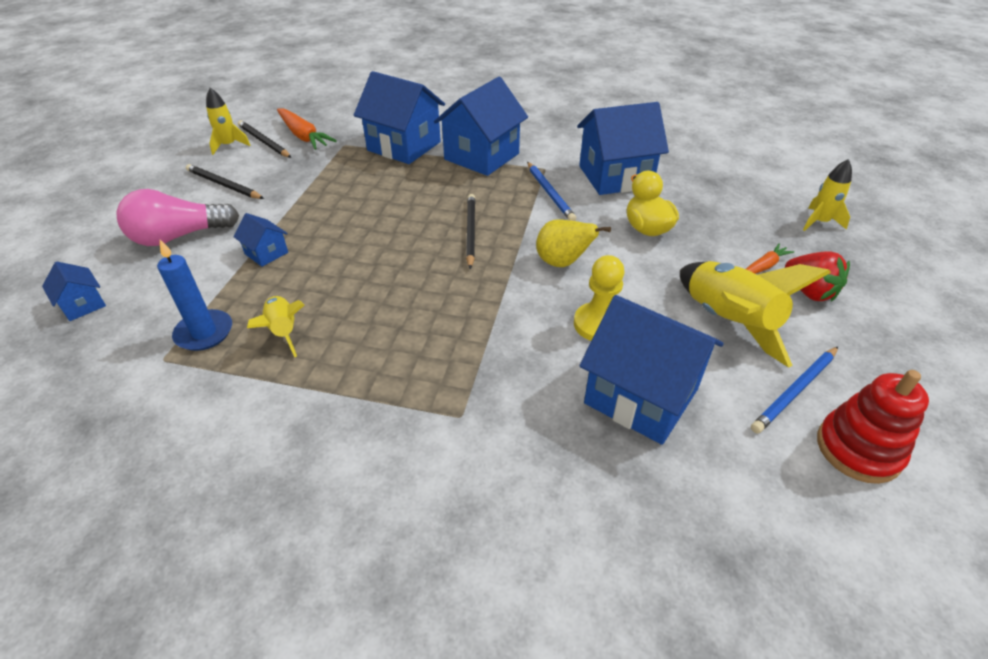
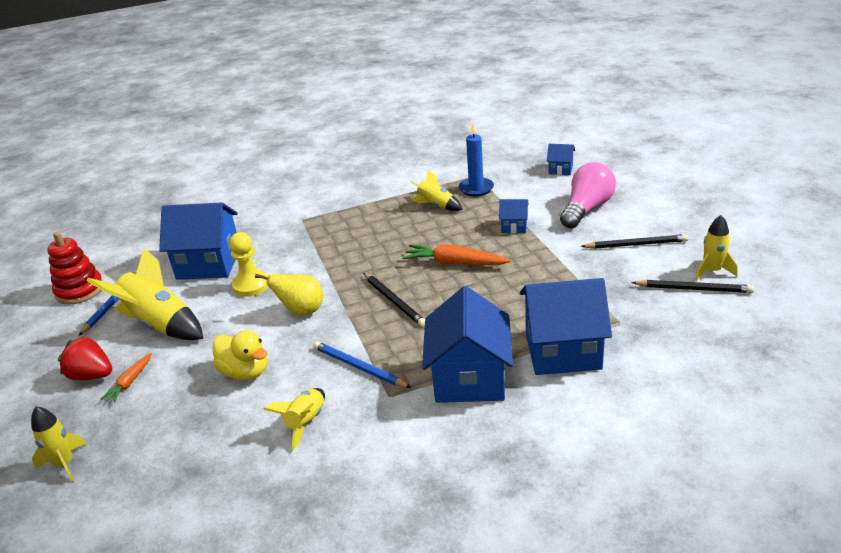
camera: 150 degrees right, 10 degrees down
(303, 136) = (675, 312): orange carrot -> orange carrot (455, 263)
(615, 176) = (306, 422): blue house -> yellow rocket

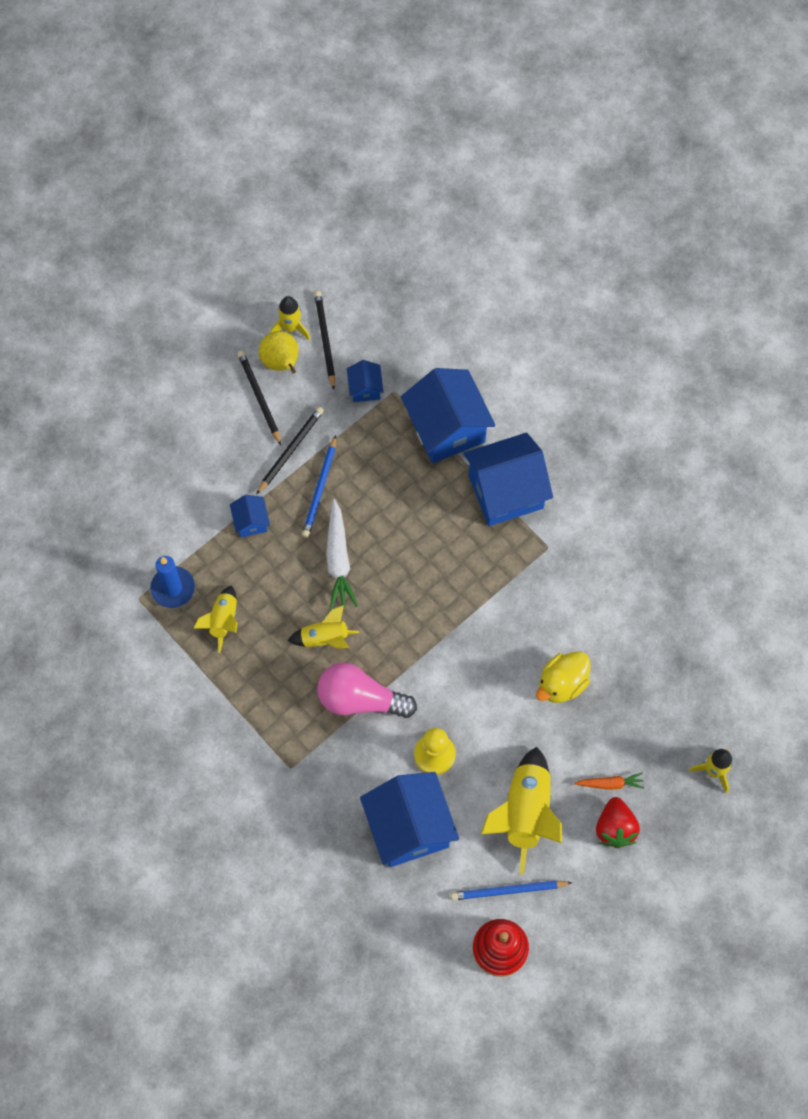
camera: 115 degrees left, 35 degrees up
(245, 372) = (562, 684): yellow duck -> yellow duck turned 150 degrees counterclockwise
(301, 311) = (461, 678): yellow pear -> yellow pear (281, 363)
(306, 422) = (600, 600): yellow rocket -> yellow rocket (325, 638)
(359, 367) = (522, 586): blue pencil -> blue pencil (320, 489)
(394, 301) = (419, 595): black pencil -> black pencil (290, 450)
(455, 263) = (338, 560): orange carrot -> white carrot
(560, 169) = (105, 504): blue house -> blue house (365, 388)
(586, 209) = (196, 457): pink light bulb -> pink light bulb (360, 699)

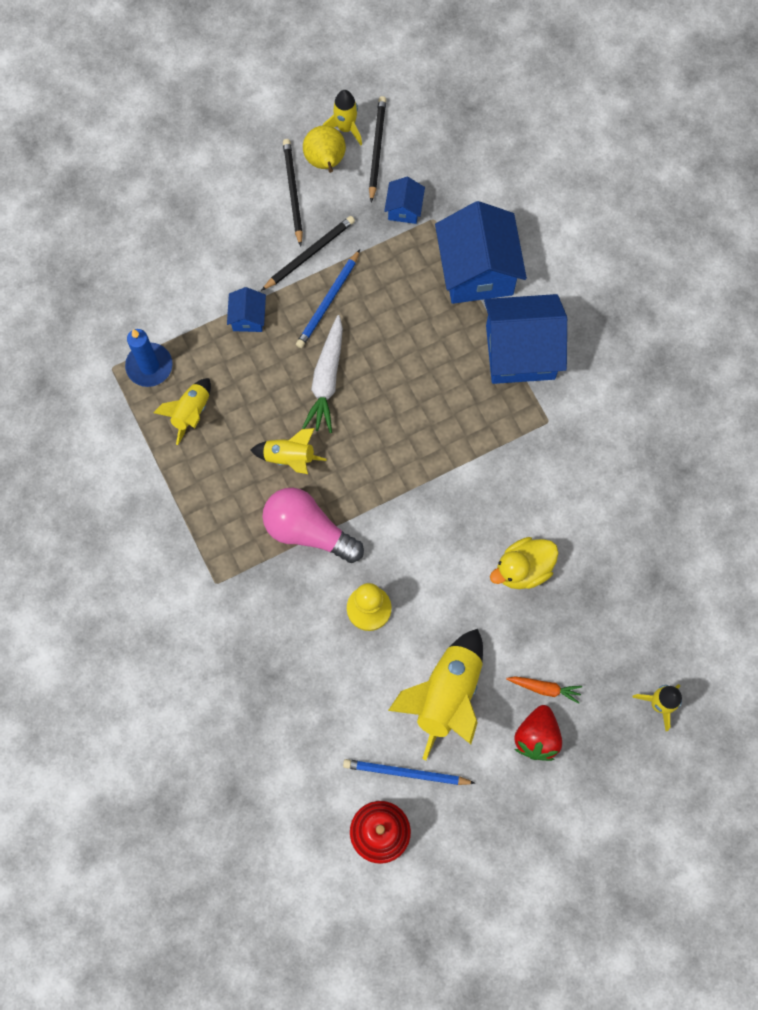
camera: 15 degrees right, 5 degrees up
(409, 828) = (320, 679): blue house -> none

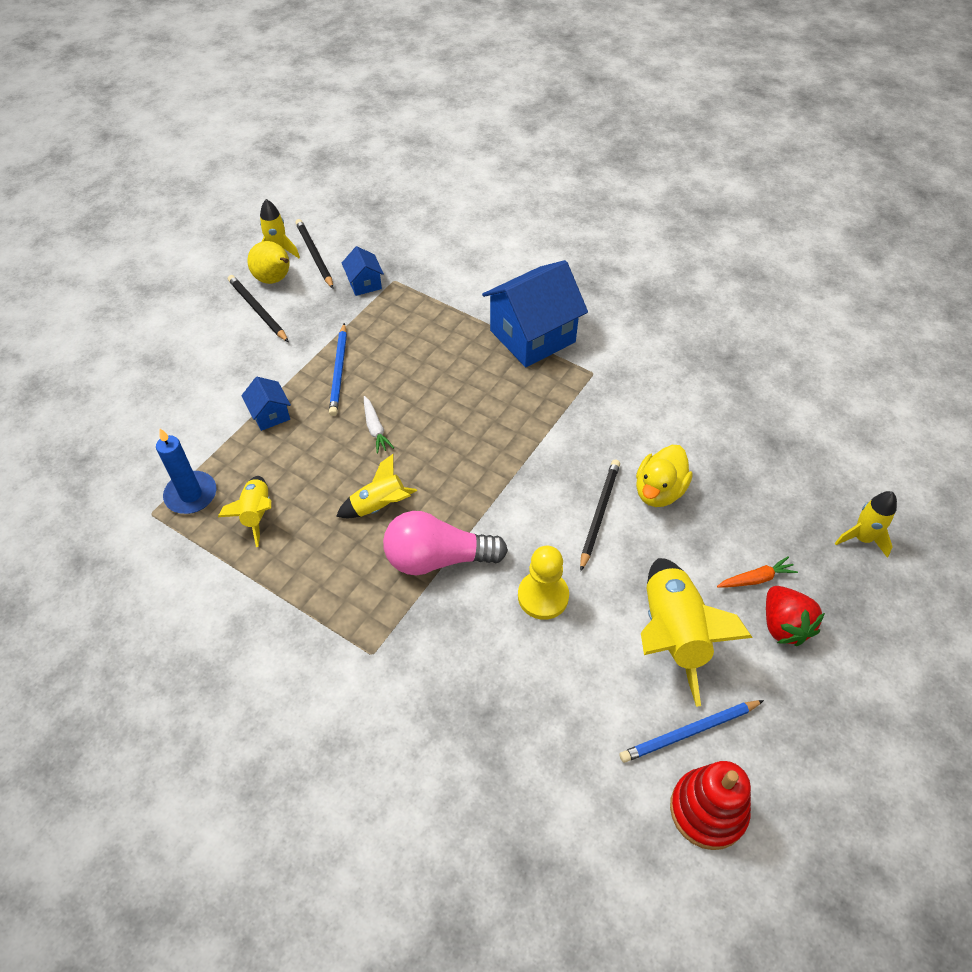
camera: 30 degrees left, 20 degrees down
(309, 254) = (300, 345): black pencil -> black pencil (599, 514)
(326, 379) = (375, 429): white carrot -> white carrot, size x0.57
(477, 271) = (456, 299): blue house -> none

